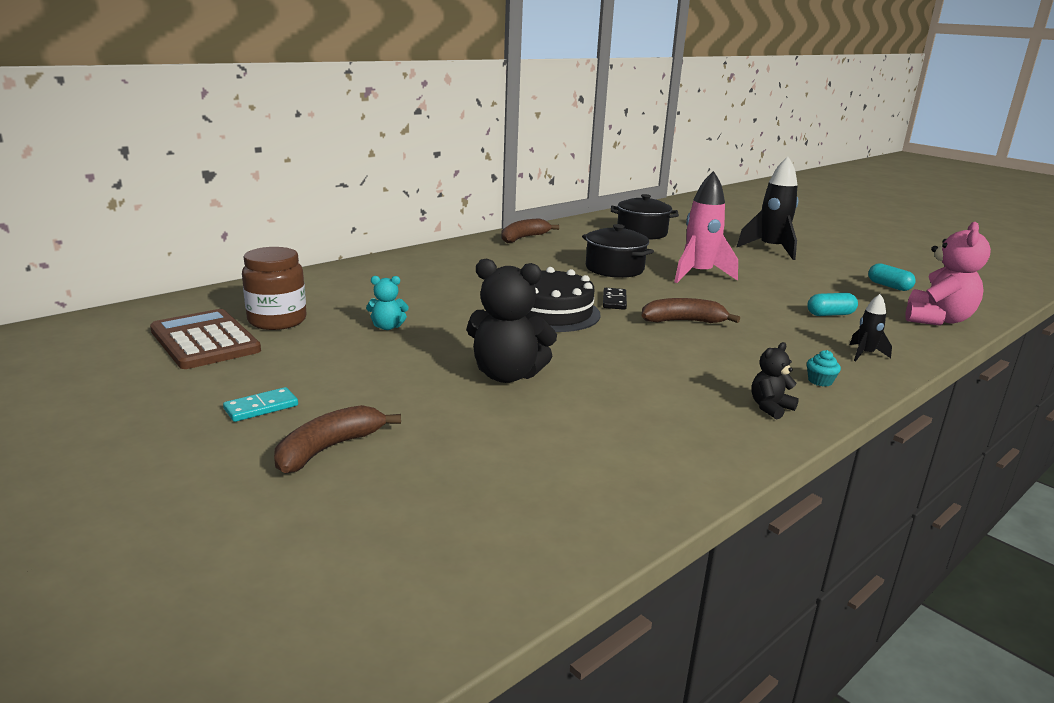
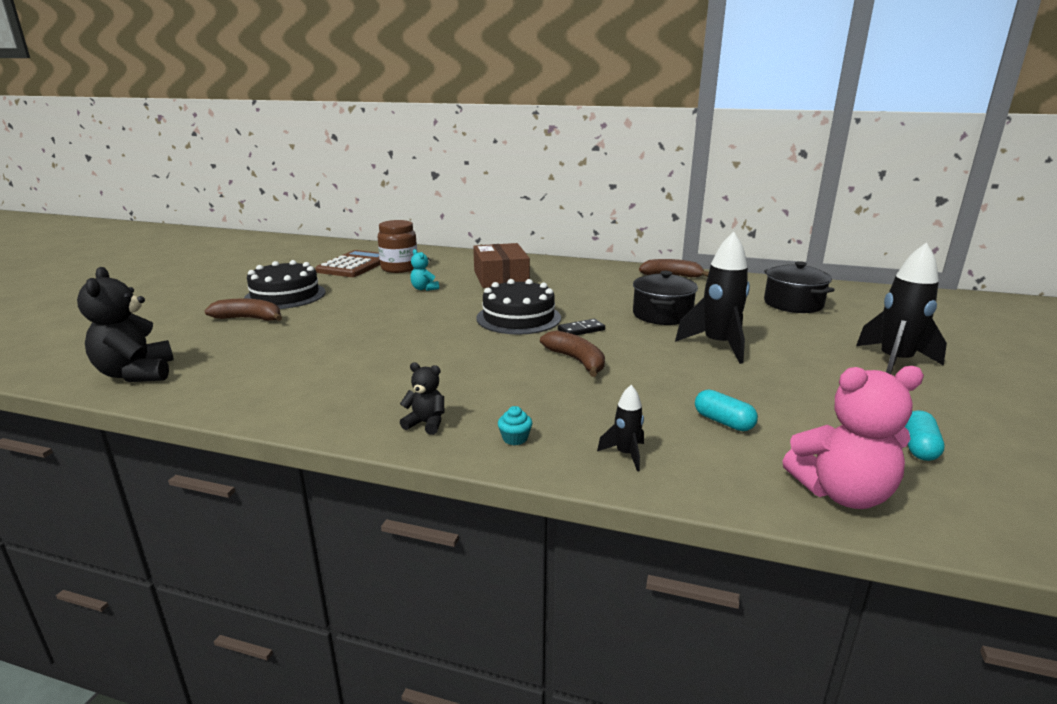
camera: 60 degrees right, 0 degrees up
(261, 407) = (285, 295): turquoise domino -> black cake
(415, 288) = (501, 278): none -> brown box
(507, 375) = (386, 331): black teddy bear -> black teddy bear (137, 374)
(698, 275) = (718, 345): pink rocket -> black rocket

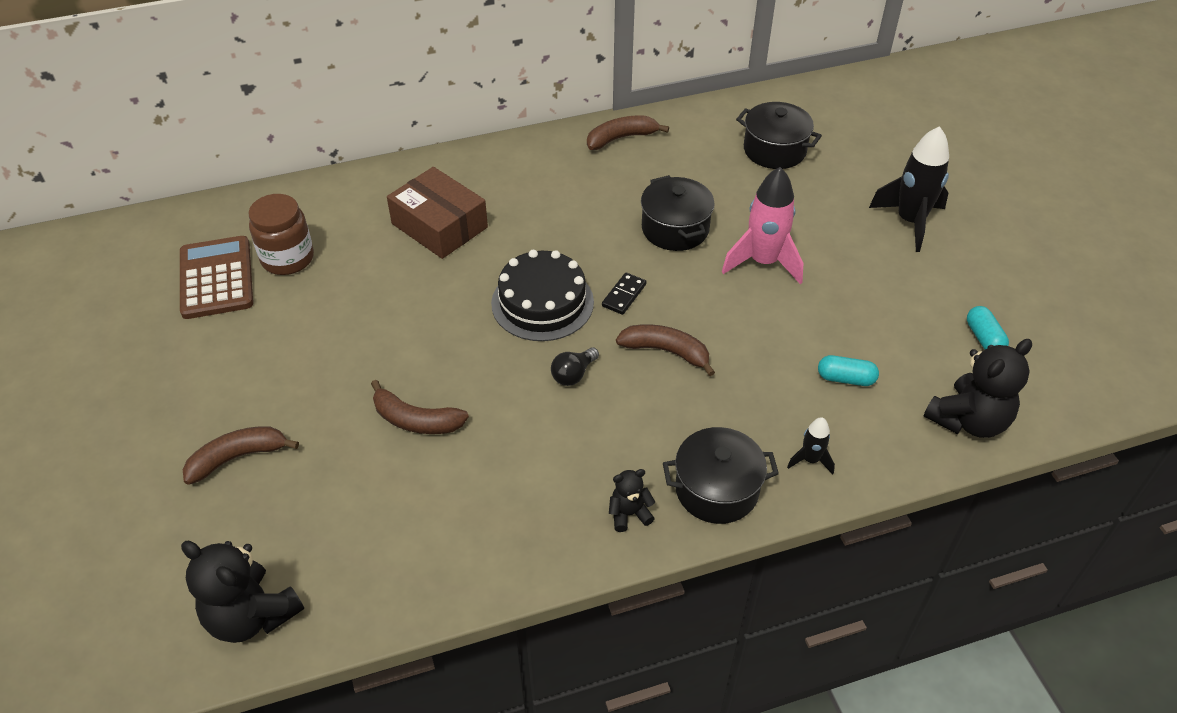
camera: 35 degrees left, 25 degrees up
(285, 295) = (216, 389): black cake -> none
(362, 336) = (416, 420): none -> brown banana
(424, 289) = (375, 292): turquoise teddy bear -> none
(492, 350) = (573, 374): none -> black light bulb
(515, 438) = (716, 489): turquoise cupcake -> black pot
(718, 345) = (763, 262): black rocket -> pink rocket
(842, 493) = (968, 420): pink teddy bear -> black teddy bear

